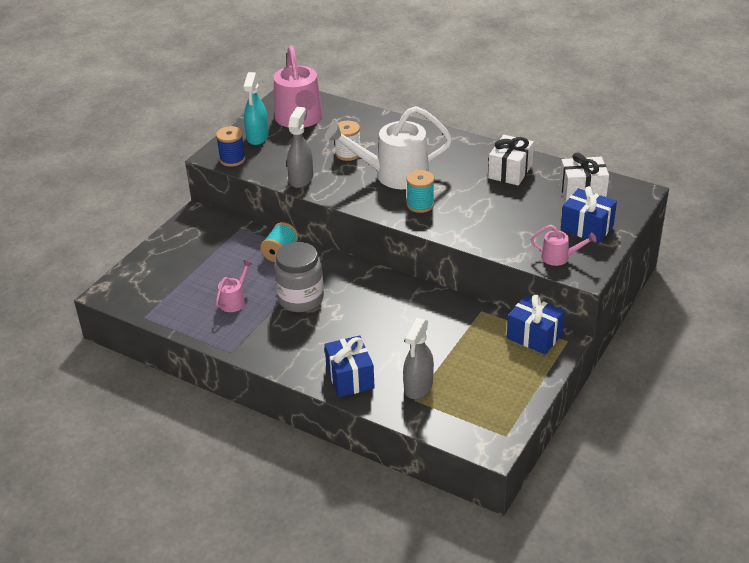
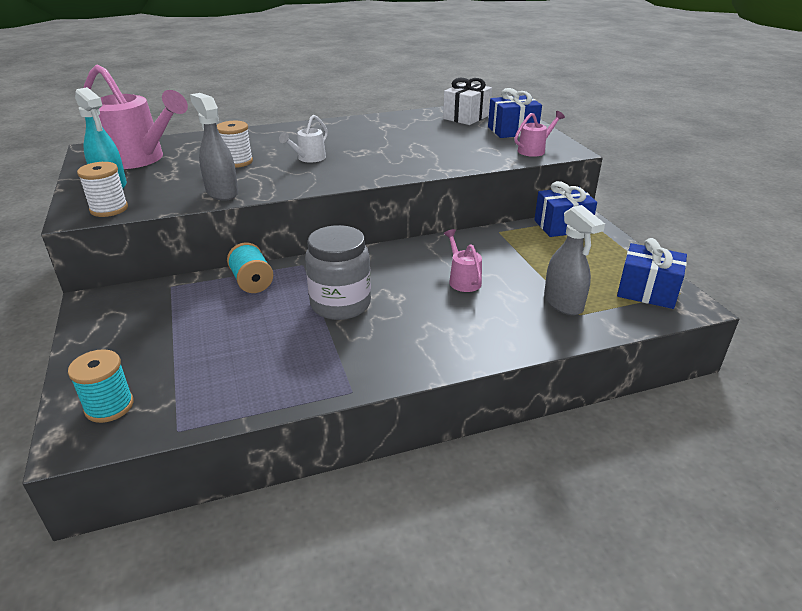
camera: 50 degrees left, 5 degrees down
(232, 159) = (109, 209): blue spool -> white spool
(235, 300) = (272, 345): pink watering can -> pink watering can (463, 280)
(350, 377) = (502, 333): blue gift -> blue gift (647, 291)
(393, 175) = (308, 158): white watering can -> white watering can, size x0.47
(420, 205) = (371, 165): turquoise spool -> turquoise spool (109, 406)
(510, 171) = (396, 125): white gift -> none

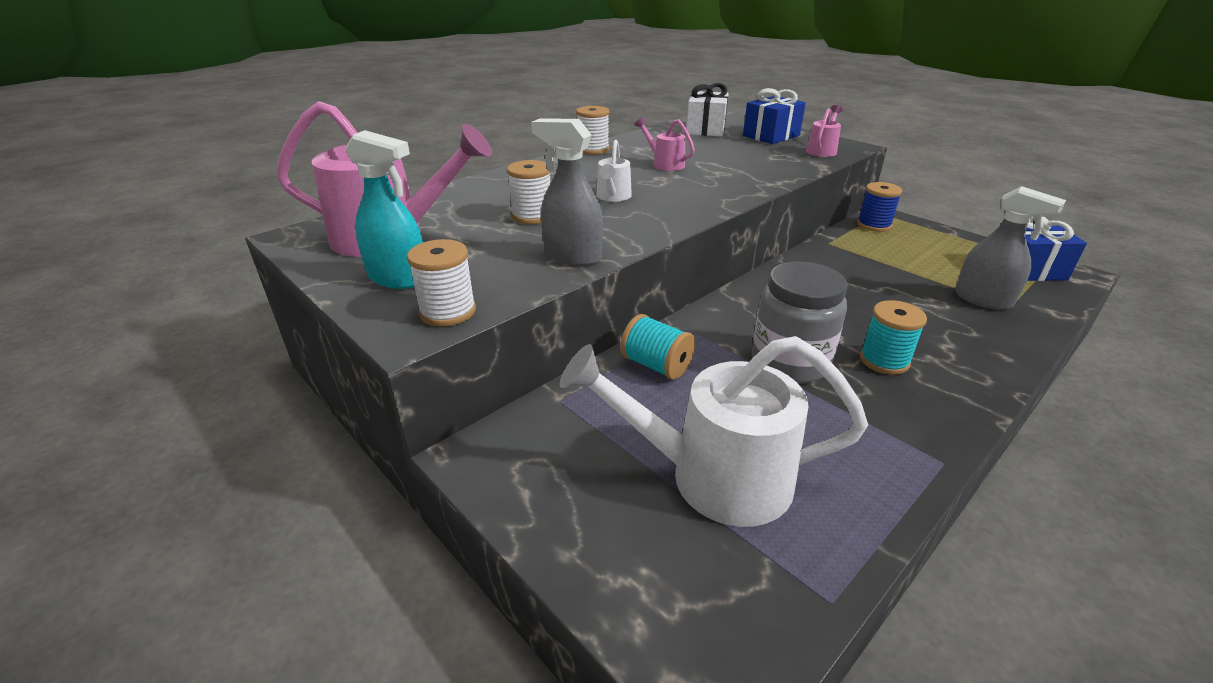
camera: 25 degrees left, 0 degrees up
(109, 406) = (698, 607): turquoise spool -> turquoise spool (884, 360)
(199, 351) = (711, 476): none -> white watering can
(351, 121) = (593, 150): none -> white spool
(463, 280) = (867, 300): pink watering can -> pink watering can (664, 164)
(562, 226) = (874, 225): blue gift -> blue spool

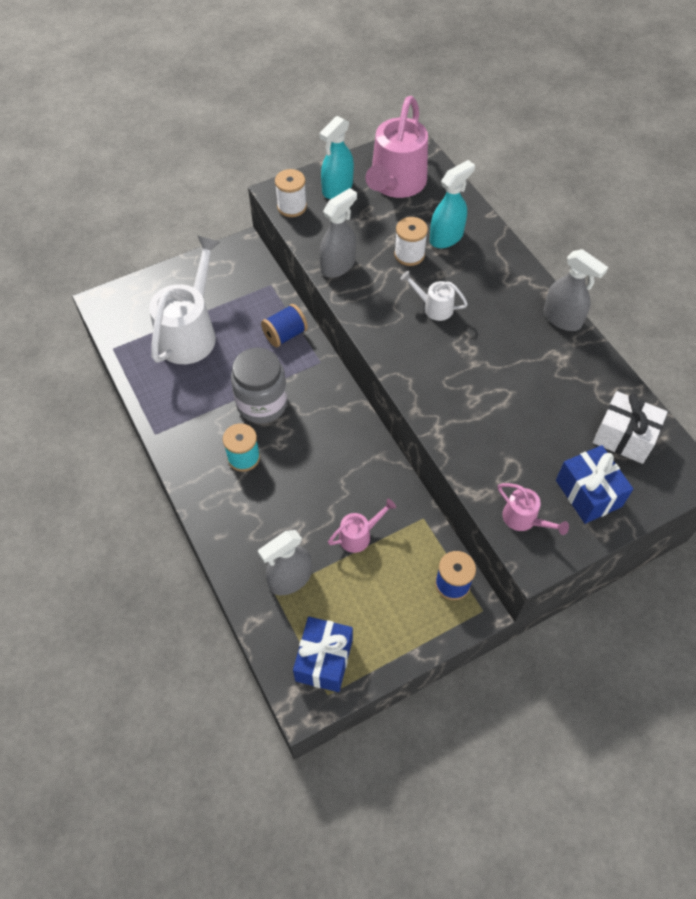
camera: 105 degrees right, 25 degrees up
(494, 200) = (446, 237): none -> turquoise spray bottle
(593, 150) = (562, 319): white spool -> grey spray bottle
(656, 365) = (285, 334): turquoise spool -> blue spool
(664, 164) = (508, 363): pink watering can -> pink watering can (359, 535)

